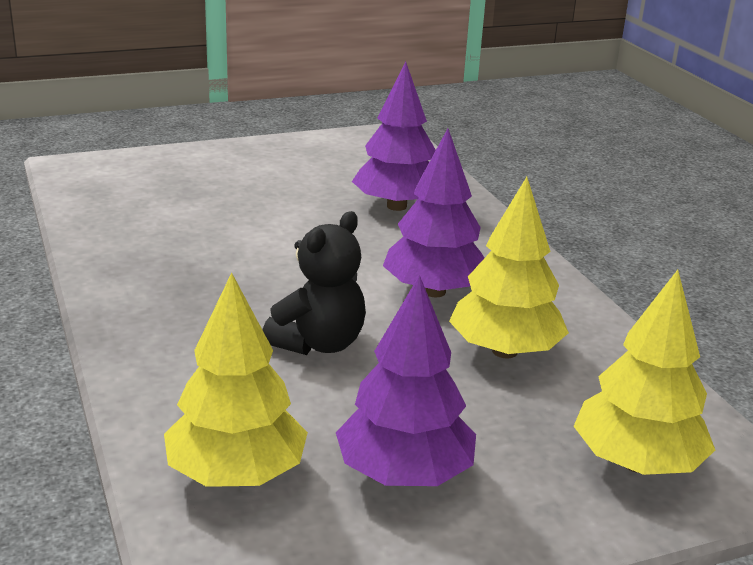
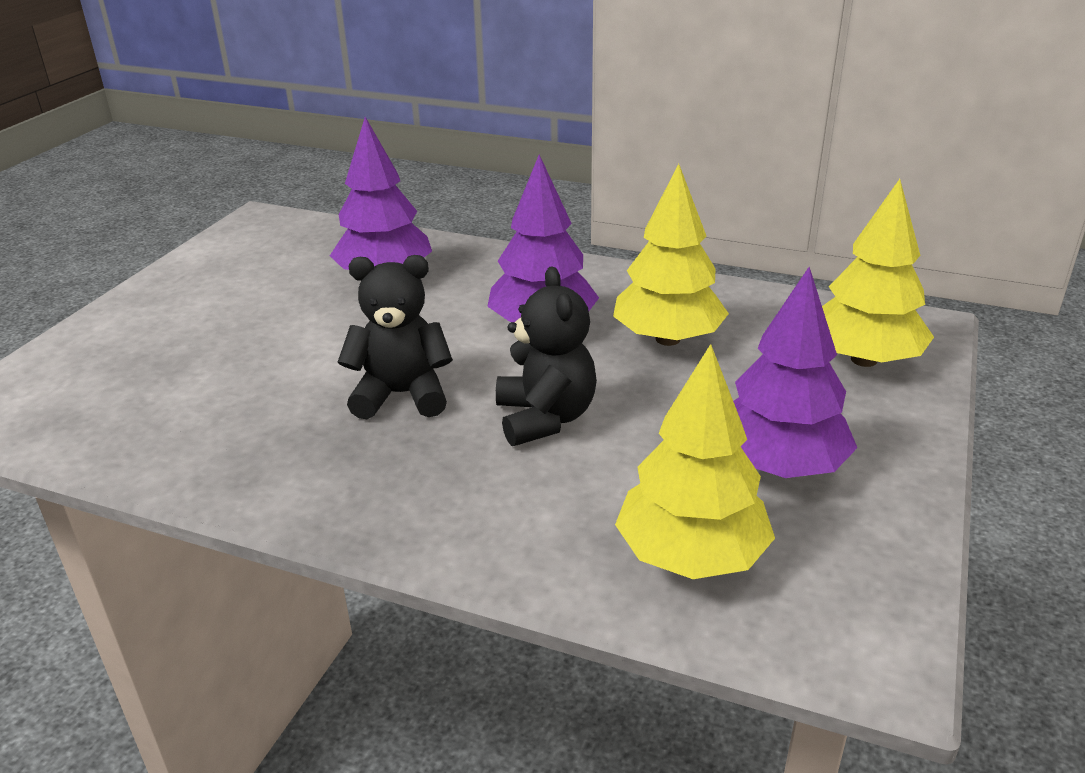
camera: 45 degrees left, 5 degrees up
(267, 278) = (402, 395): none -> black teddy bear

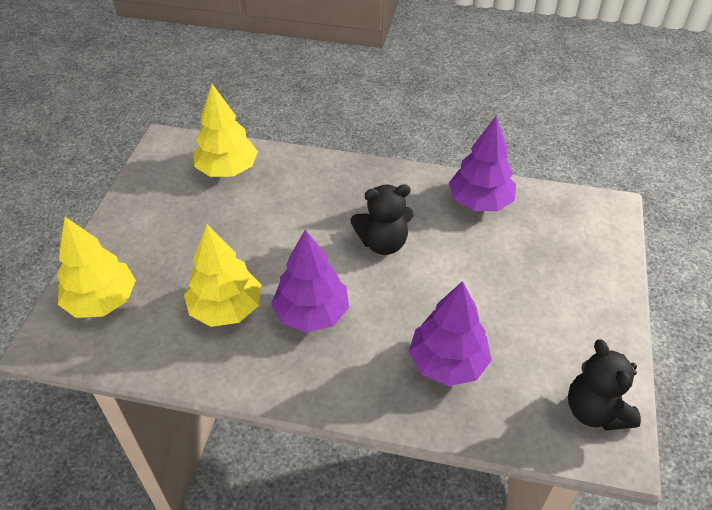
camera: 170 degrees right, 15 degrees up
(545, 418) = (298, 234): black teddy bear -> black teddy bear (595, 411)
(779, 466) = (178, 217): purple tree -> purple tree (480, 202)

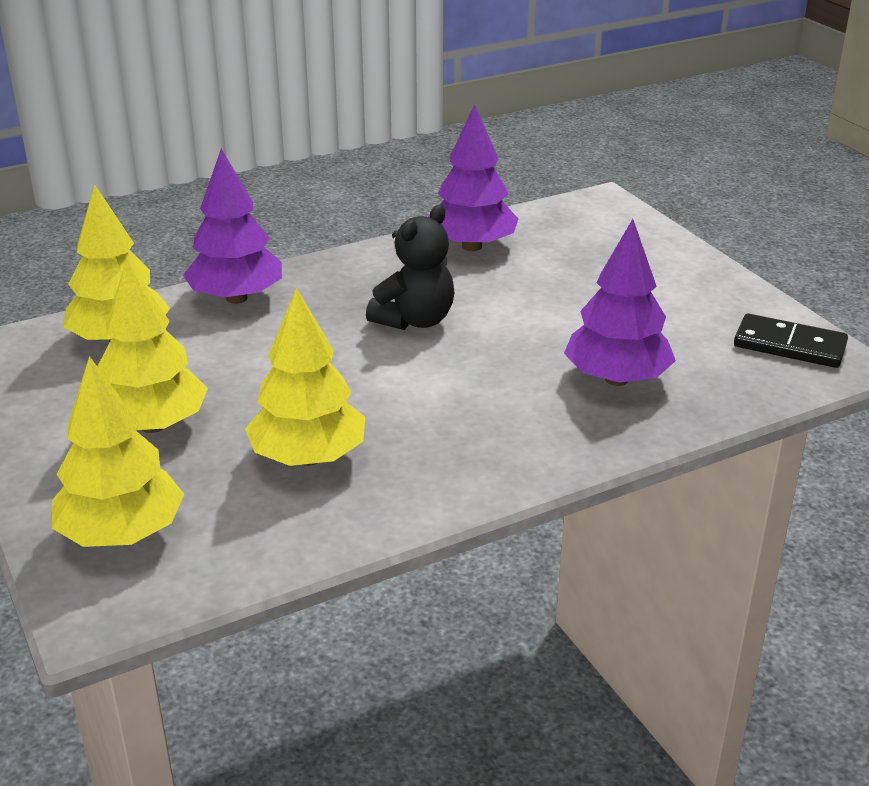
camera: 40 degrees left, 15 degrees down
(183, 238) = (153, 425): none -> yellow tree
(311, 313) = (419, 412): purple tree -> purple tree (236, 298)
(595, 411) = (789, 346): black teddy bear -> black domino

